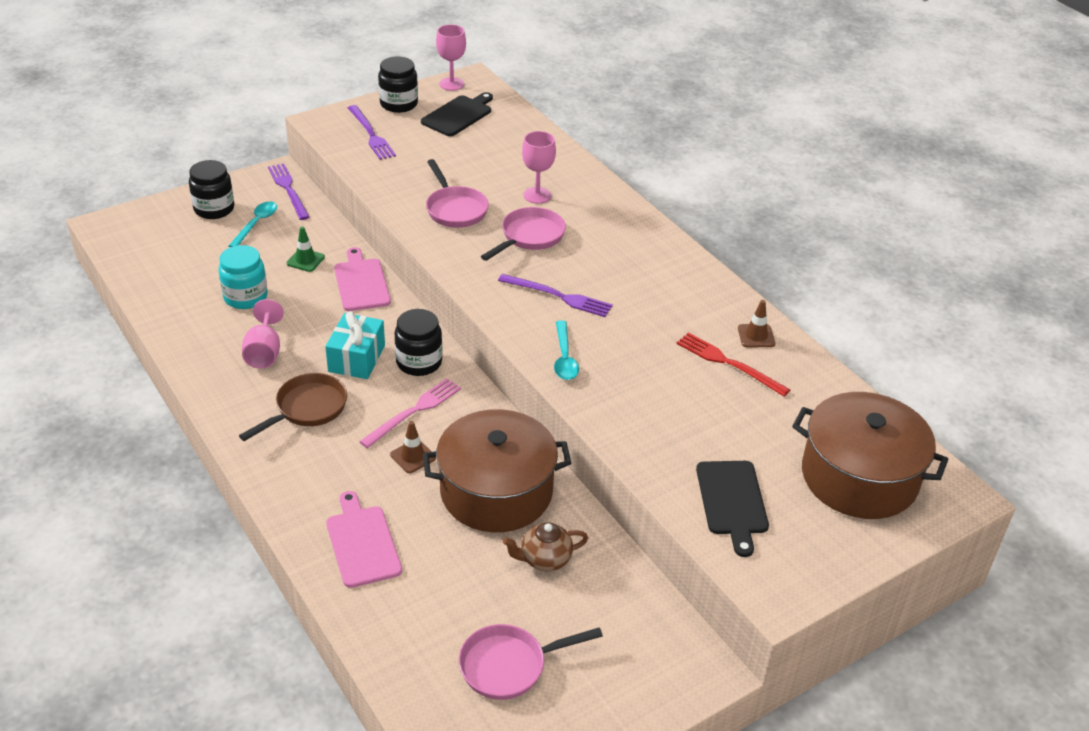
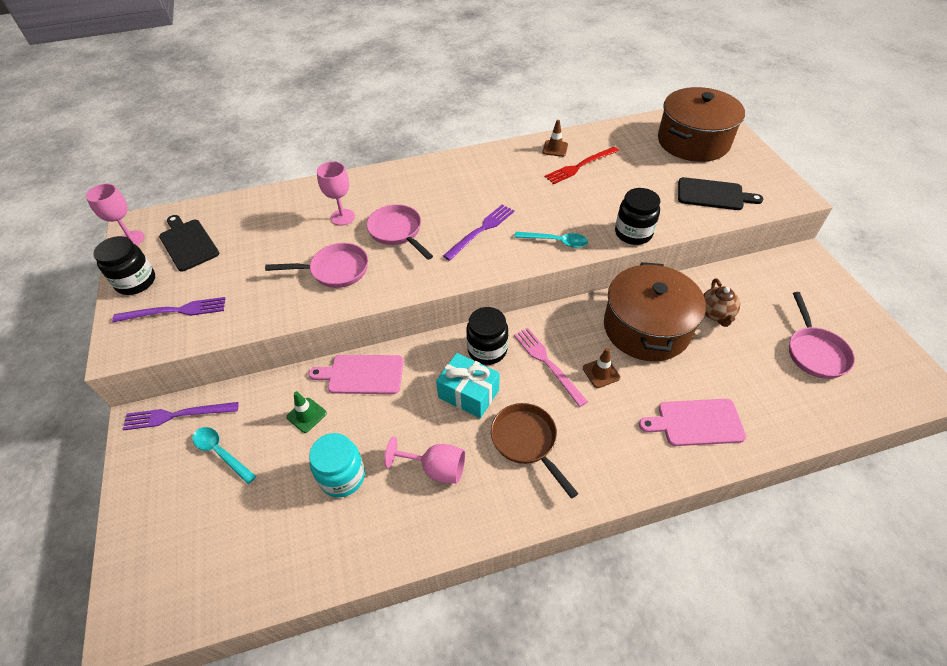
camera: 70 degrees left, 10 degrees up
(214, 209) = (168, 493): black jar -> black jar (633, 233)

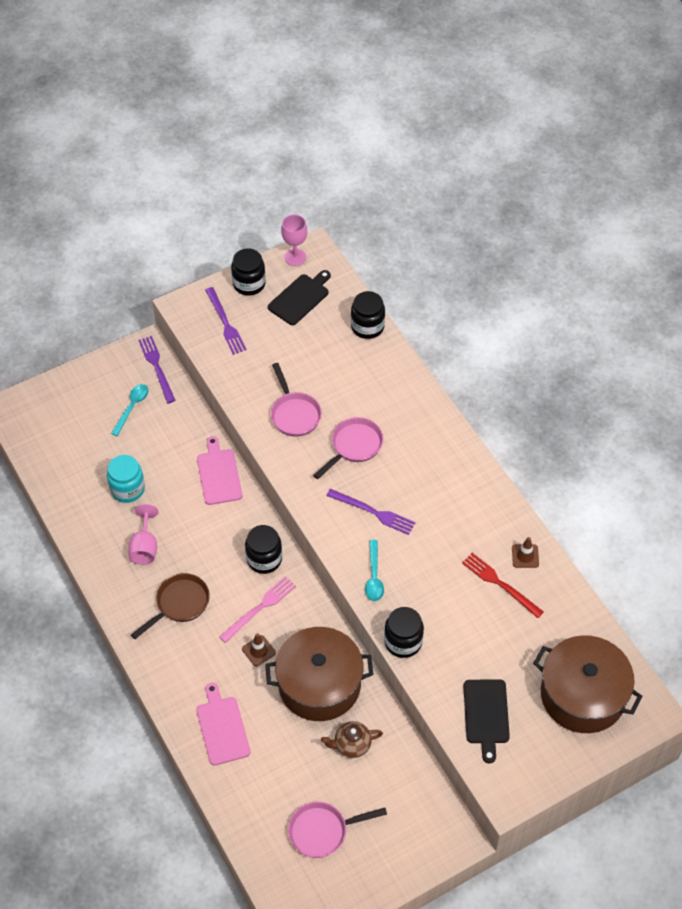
camera: 75 degrees right, 5 degrees up
(259, 201) = (367, 327): none -> black jar
(306, 415) = (173, 449): green traffic cone -> none
(342, 217) = (362, 398): pink goblet -> none
(468, 393) = (216, 554): turquoise gift -> none

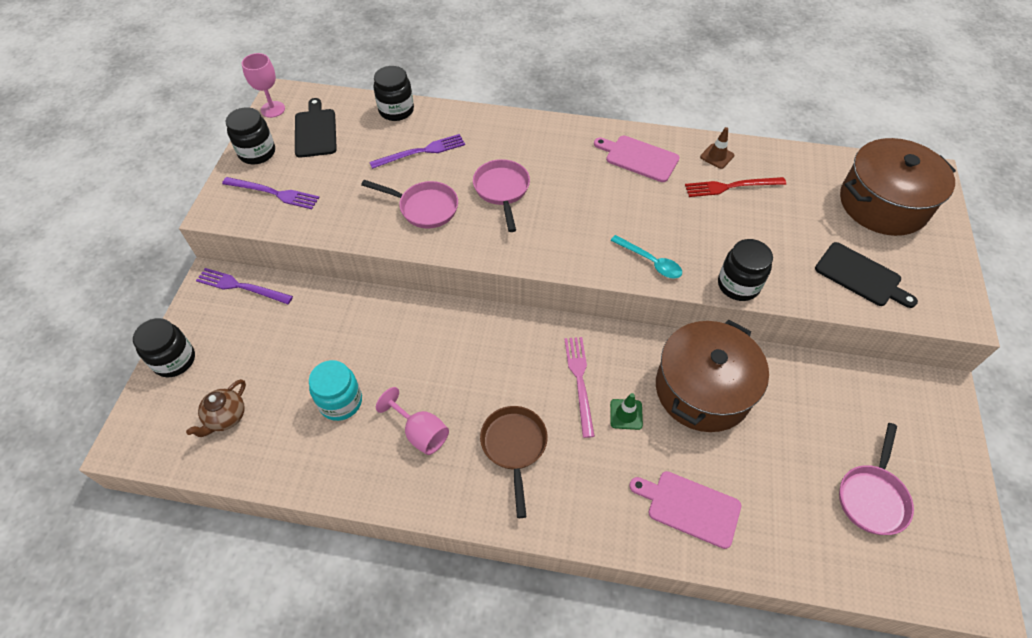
camera: 50 degrees left, 0 degrees up
(132, 407) = (258, 335): turquoise spoon -> none
(218, 474) = (406, 317): pink cutting board -> pink cutting board (639, 158)
(258, 651) = (626, 414): brown traffic cone -> green traffic cone
(264, 559) = (530, 342): black jar -> black jar (174, 360)
(351, 745) = (788, 407): brown teapot -> brown teapot (226, 417)
(373, 512) = (582, 220): purple fork -> purple fork (421, 152)

